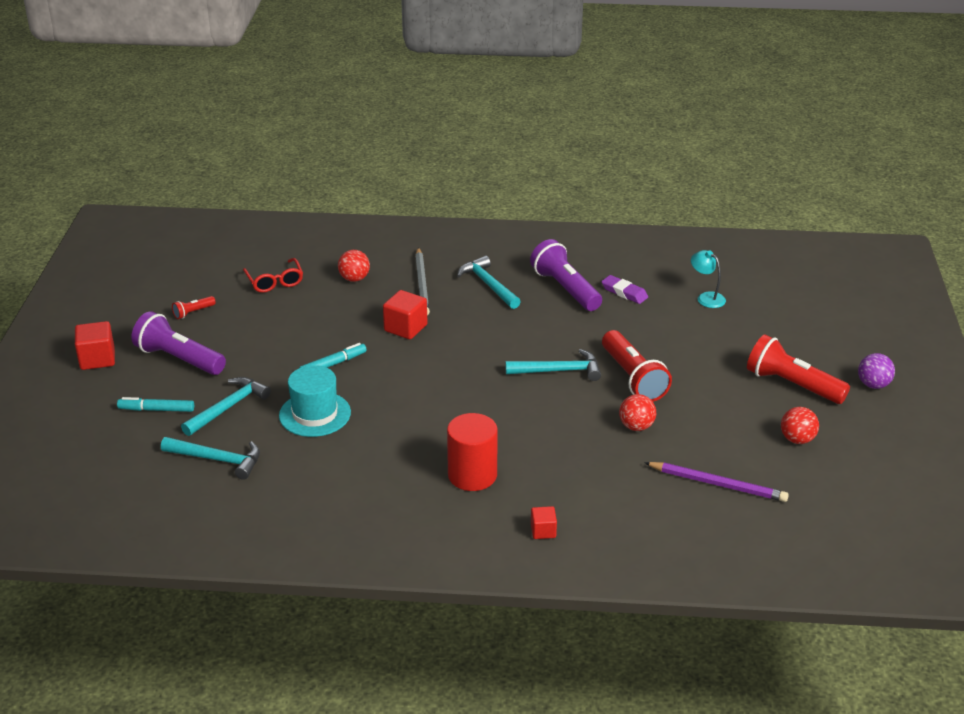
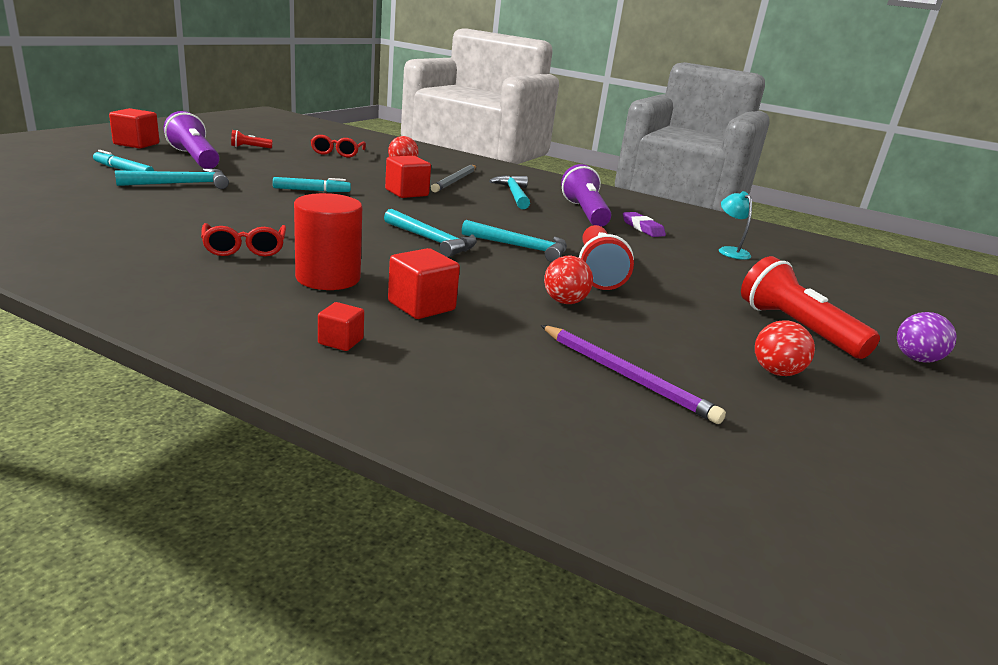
camera: 20 degrees right, 10 degrees down
(217, 460) = (110, 202): turquoise hammer -> turquoise hammer (432, 241)
(315, 414) = (245, 206): turquoise hat -> none
(383, 469) = (245, 248): none -> red glasses
(556, 475) = (421, 306): none -> red cube

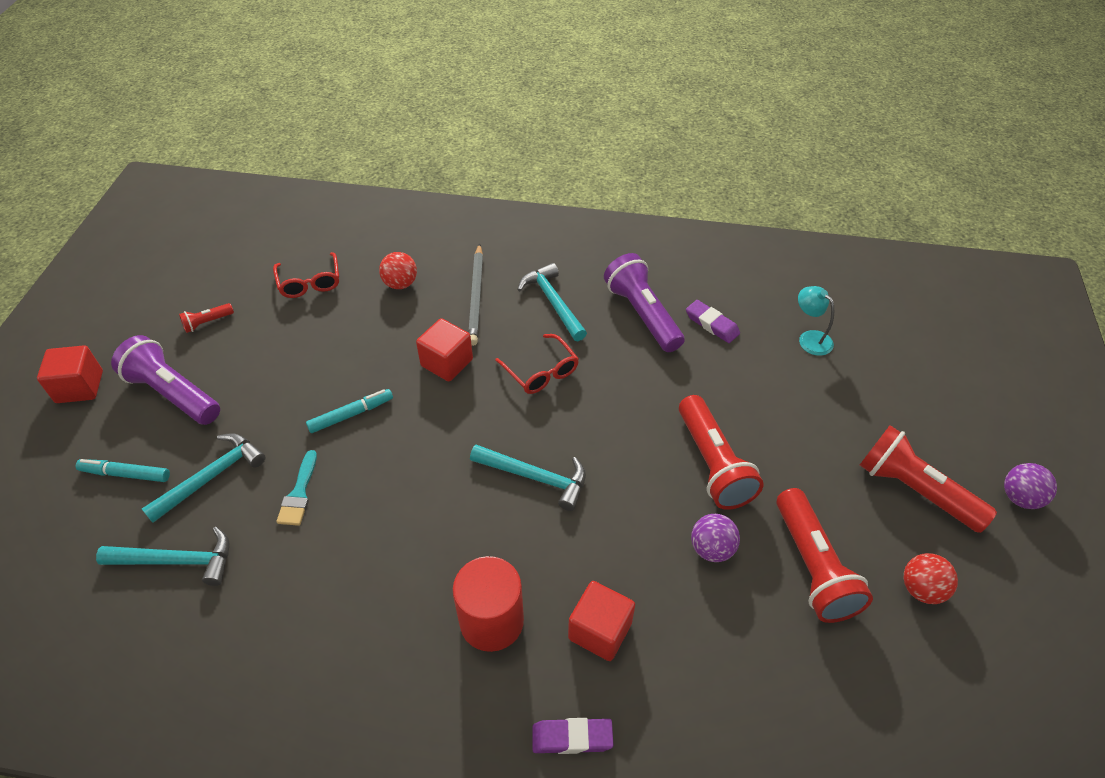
camera: 15 degrees left, 25 degrees up
(236, 203) = (299, 493): none -> turquoise brush
(245, 248) = (380, 600): red glasses -> red glasses (541, 372)
(340, 341) = (572, 737): red cube -> purple eraser
(520, 247) = (622, 445): turquoise hammer -> turquoise hammer (177, 561)
(564, 302) = (711, 549): red ball -> purple ball
(626, 376) = (814, 665): purple pencil -> none
(661, 333) = (813, 567): none -> red flashlight

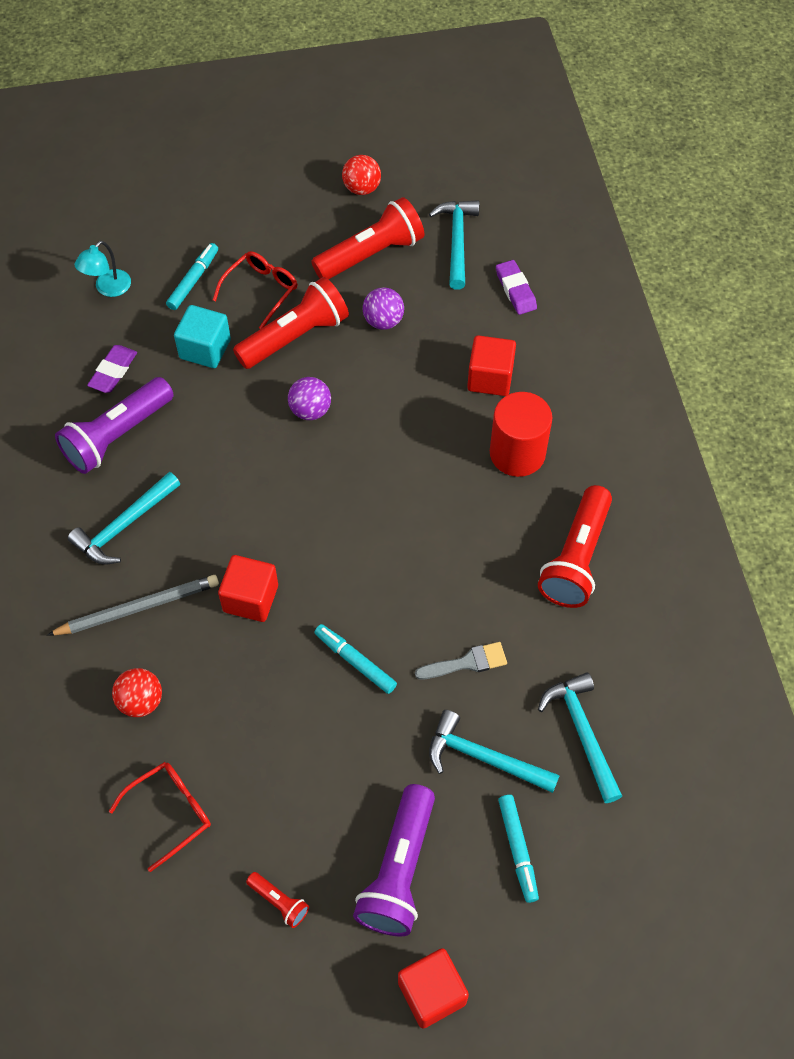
camera: 110 degrees left, 10 degrees up
(299, 493) = (466, 663): turquoise brush -> grey brush
(535, 478) = (365, 467): turquoise hammer -> turquoise hammer (457, 241)
(541, 372) = (232, 504): red glasses -> red glasses (261, 290)
(572, 737) = (579, 373): purple eraser -> purple eraser (515, 290)
(718, 391) = (205, 349): none -> turquoise cube
(807, 401) = (193, 280): none -> turquoise marker
(914, 490) = (268, 198): red flashlight -> red flashlight (576, 558)
(1020, 498) = (249, 135): purple ball -> purple ball (310, 410)

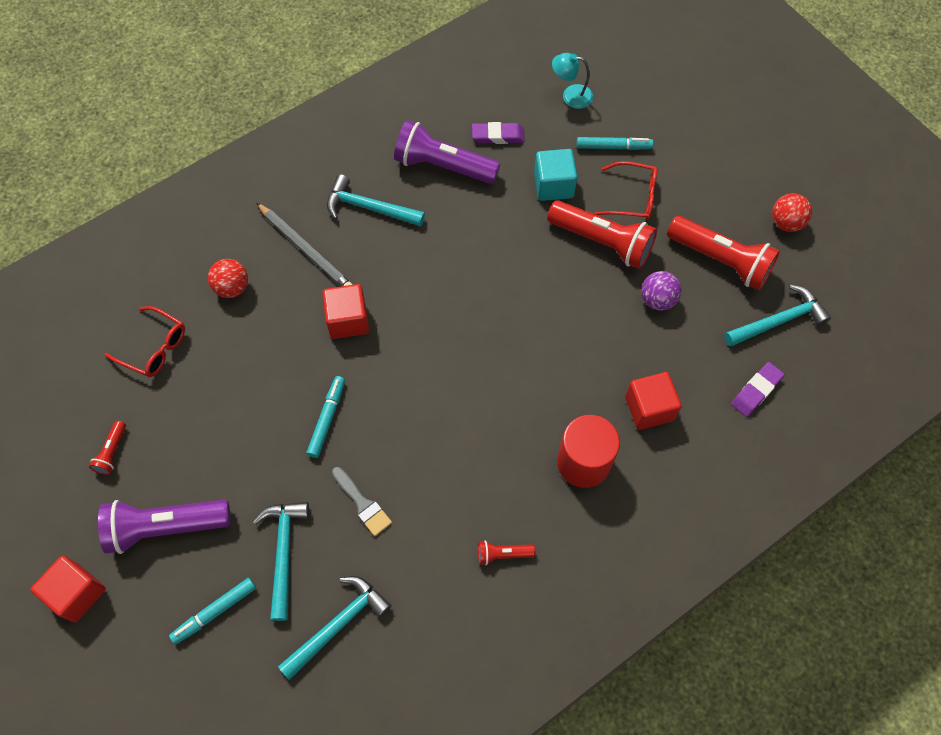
camera: 65 degrees right, 5 degrees up
(310, 410) = (538, 285): purple ball -> none
(576, 558) = (503, 554): red flashlight -> red flashlight, size x0.46

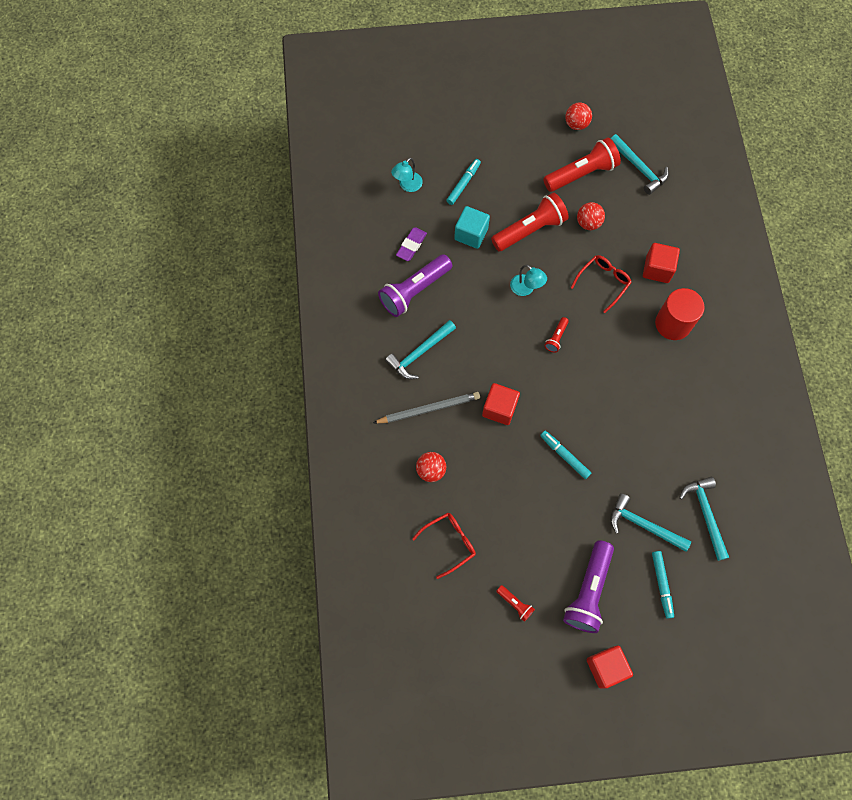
camera: 60 degrees left, 5 degrees up
(363, 504) = (634, 462): grey brush -> none
(503, 554) = (707, 399): red flashlight -> red flashlight (556, 338)
(521, 274) = (526, 289): none -> turquoise lamp
(632, 197) = (508, 195): red glasses -> red glasses (603, 282)
(657, 300) = (588, 223): purple ball -> red ball
(756, 391) = (677, 207): purple eraser -> none
(779, 321) = (639, 168): turquoise hammer -> turquoise hammer turned 135 degrees clockwise

